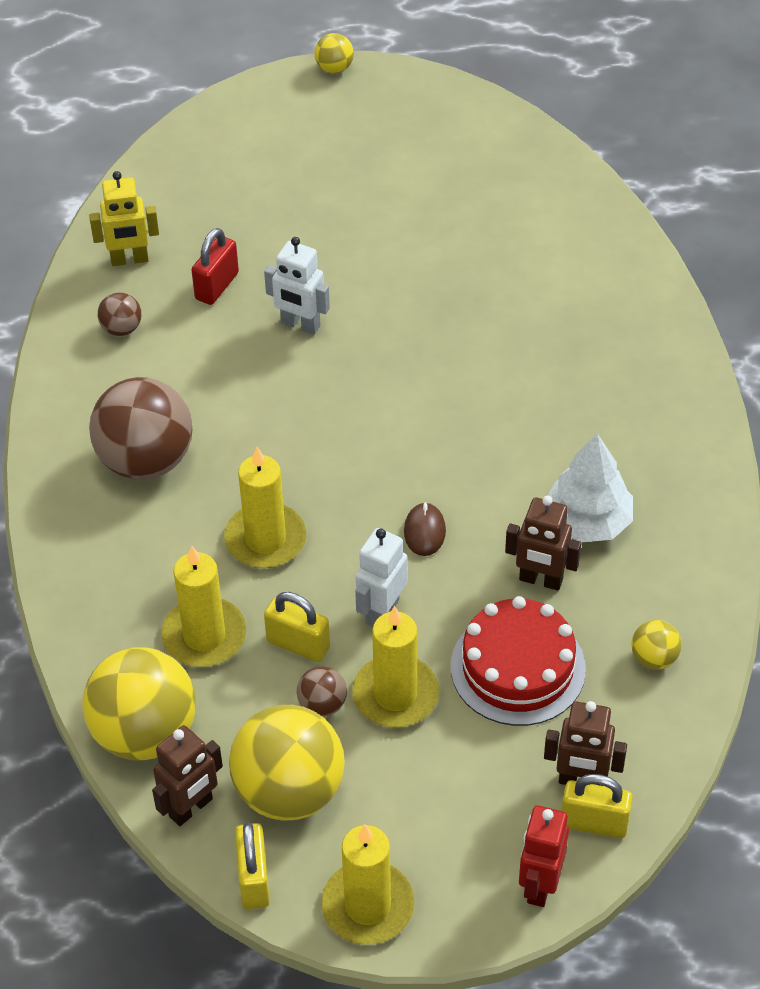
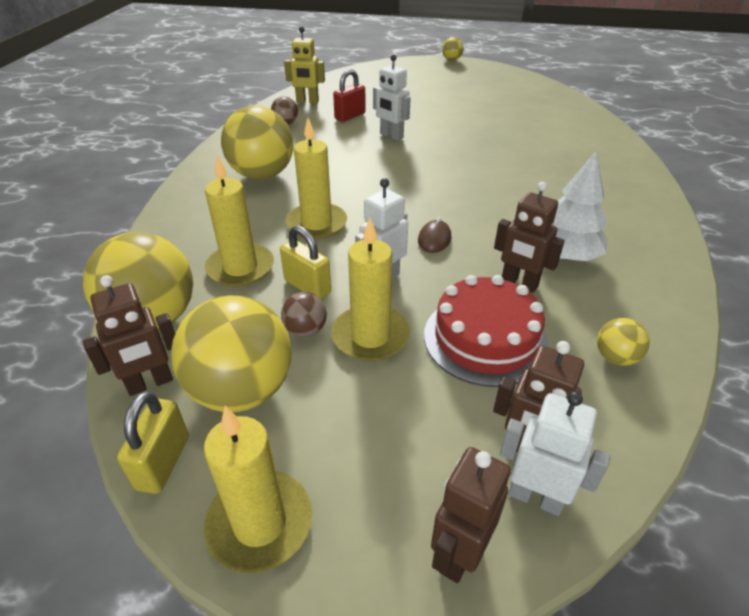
camera: 15 degrees right, 10 degrees down
(146, 460) = (262, 175): brown ball -> yellow ball
(539, 885) = (459, 553): red robot -> brown robot
(594, 823) = (535, 497): yellow padlock -> white robot

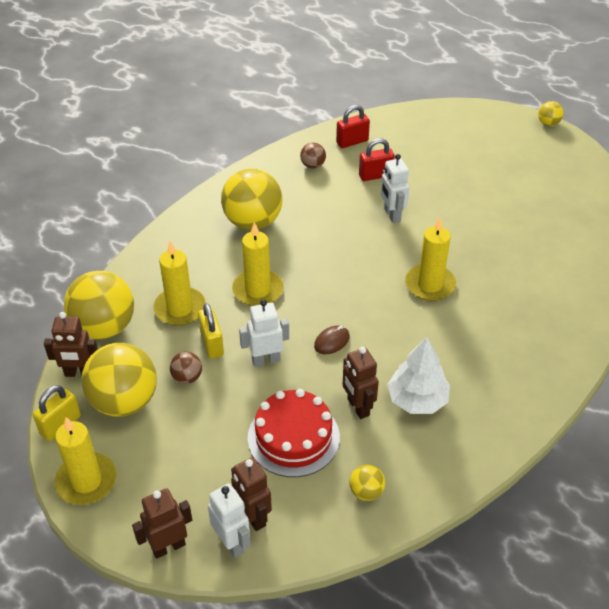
camera: 30 degrees right, 5 degrees up
(307, 102) = (352, 142): yellow robot -> red padlock
(370, 336) = (223, 401): yellow candle -> yellow candle (430, 285)

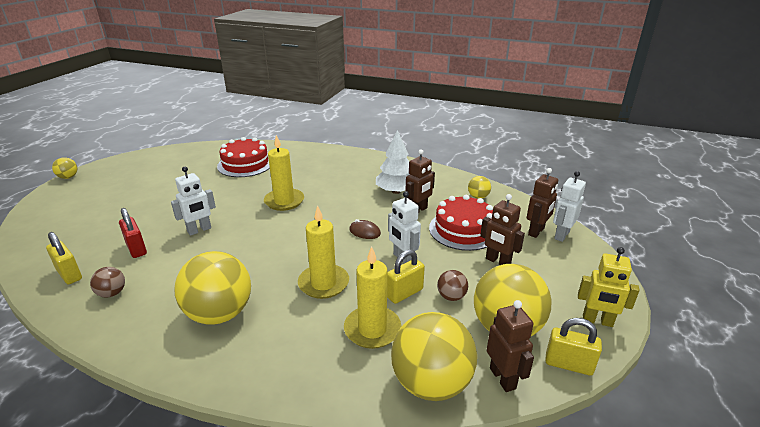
camera: 110 degrees left, 15 degrees down
(86, 481) = (597, 321): yellow candle -> yellow robot
(168, 546) = (594, 260): brown robot -> brown robot (497, 262)
(352, 142) = (69, 274): red padlock -> yellow padlock
(548, 261) = (245, 164): none -> red cake

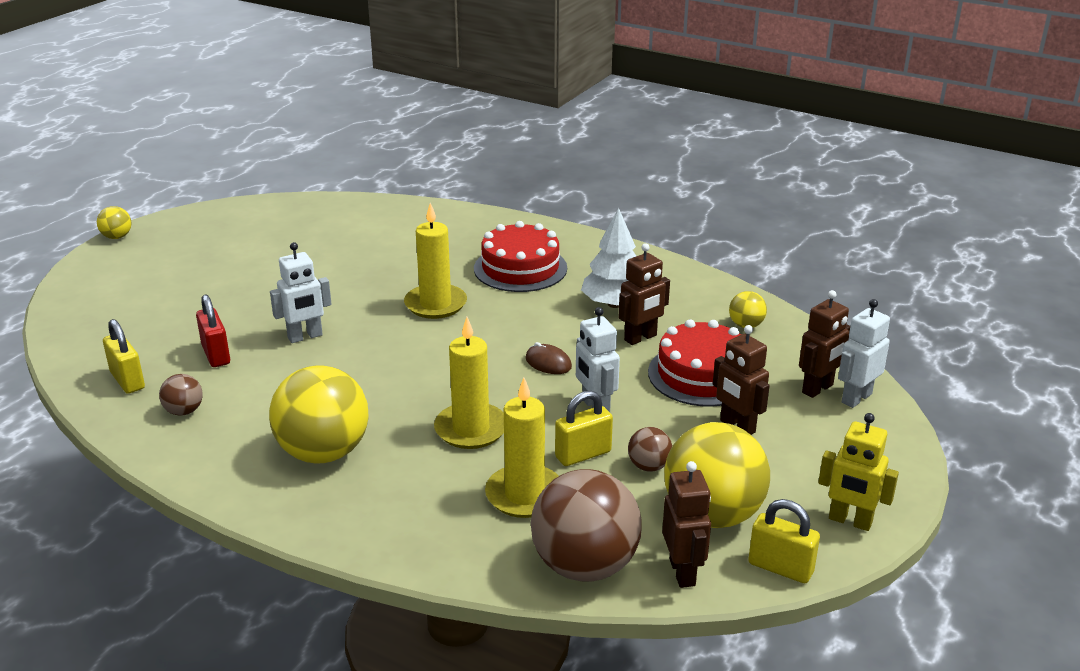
camera: 10 degrees right, 0 degrees up
(245, 164) = (384, 237): red cake -> red cake (520, 268)
(431, 383) = (584, 566): yellow ball -> brown ball

